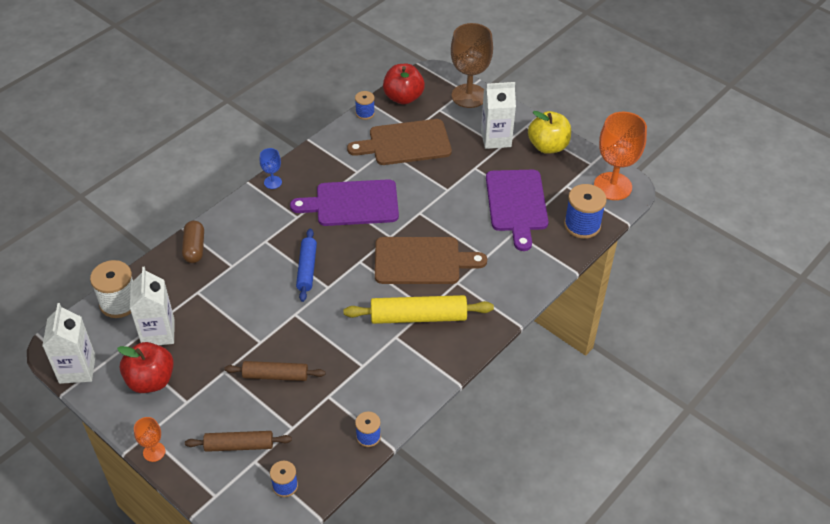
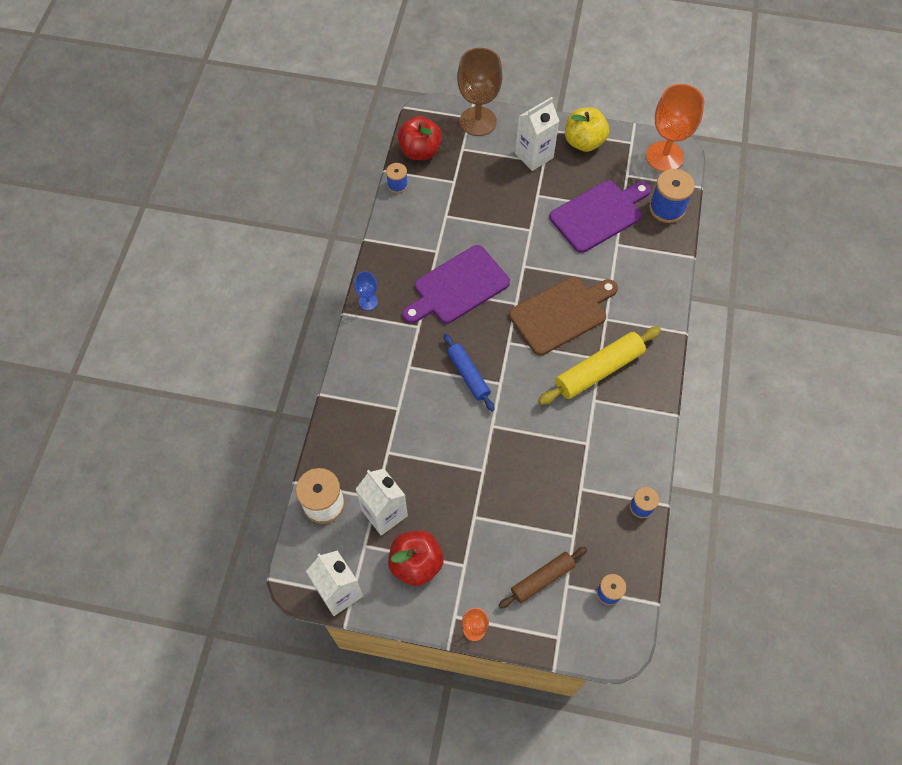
camera: 30 degrees left, 15 degrees up
(194, 248) = (349, 409): brown capsule -> none
(275, 375) = (521, 495): brown rolling pin -> none
(405, 143) = (458, 199): brown cutting board -> none
(516, 204) = (599, 215): purple cutting board -> purple cutting board turned 90 degrees counterclockwise

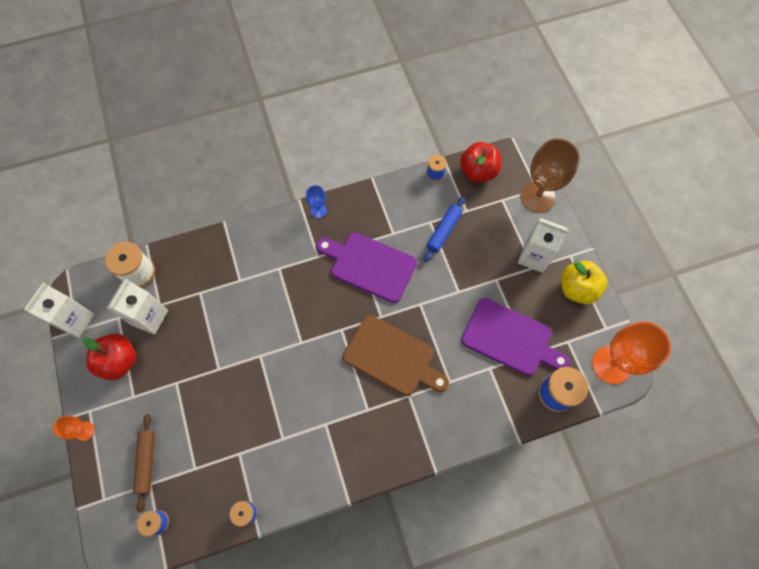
camera: 60 degrees right, 5 degrees up
(468, 375) = (295, 315): blue rolling pin -> blue rolling pin (443, 231)
(542, 579) = (147, 462): brown rolling pin -> brown rolling pin turned 60 degrees clockwise
(598, 370) = (355, 414): yellow rolling pin -> none

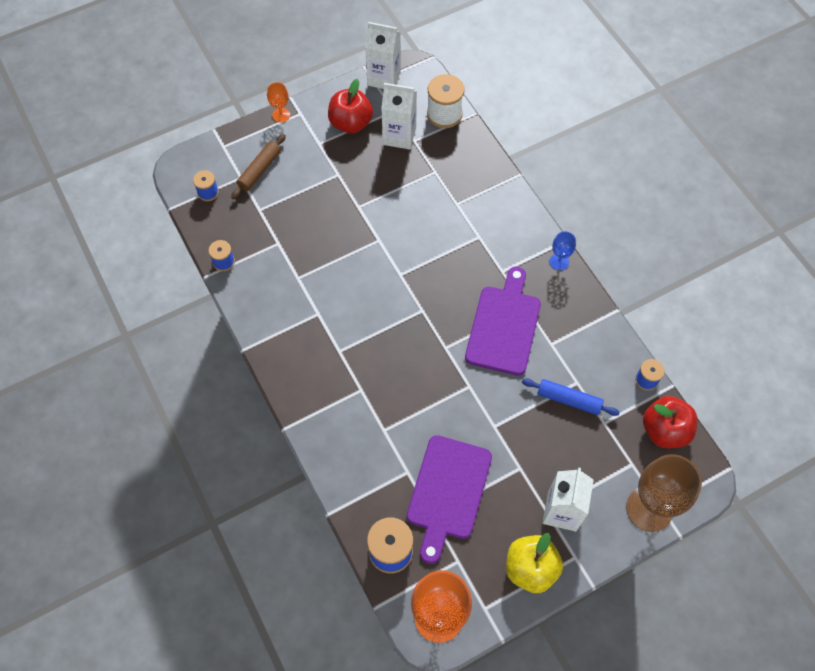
camera: 80 degrees right, 5 degrees down
(147, 462) = (260, 170): brown rolling pin -> brown rolling pin turned 45 degrees counterclockwise
(392, 357) = (400, 366): brown cutting board -> none

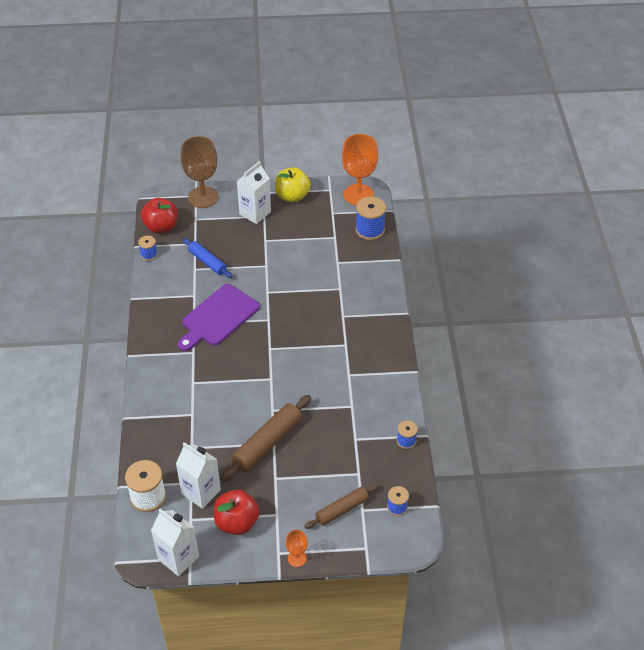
camera: 155 degrees left, 15 degrees down
(364, 204) = (267, 443): none -> brown rolling pin
(447, 492) = (318, 244): purple cutting board -> none
(559, 261) = (147, 343): blue goblet -> none

